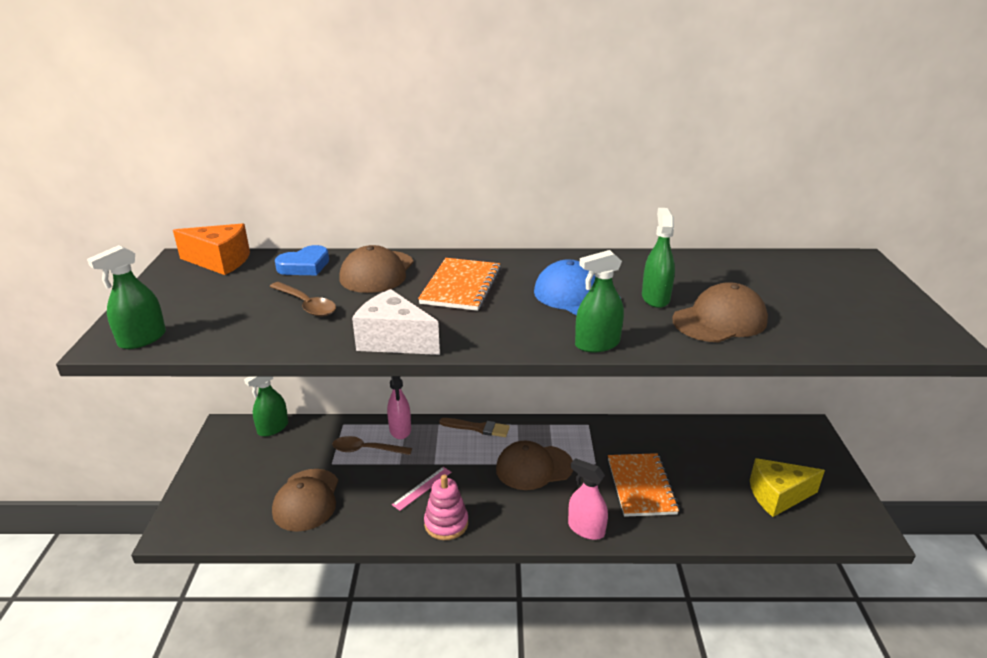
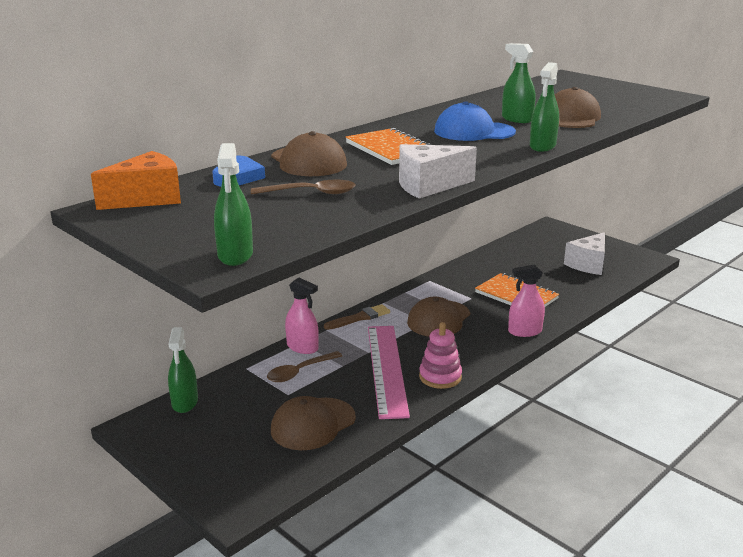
camera: 45 degrees left, 5 degrees down
(306, 500) = (313, 424): brown cap -> brown cap turned 90 degrees clockwise
(422, 488) = (387, 369): pink ruler -> pink ruler, size x2.33
(777, 496) = (588, 264): yellow cheese -> white cheese

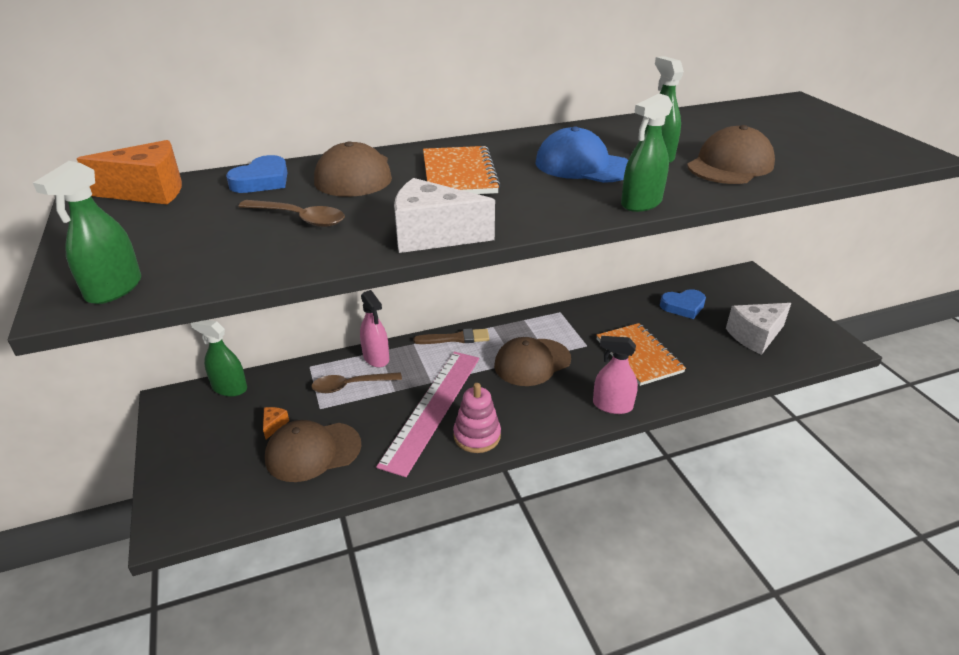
camera: 25 degrees right, 10 degrees up
(185, 402) = (229, 388): green spray bottle -> green spray bottle turned 90 degrees clockwise
(258, 416) = (274, 425): none -> orange cheese
(521, 256) = (683, 306): none -> blue heart

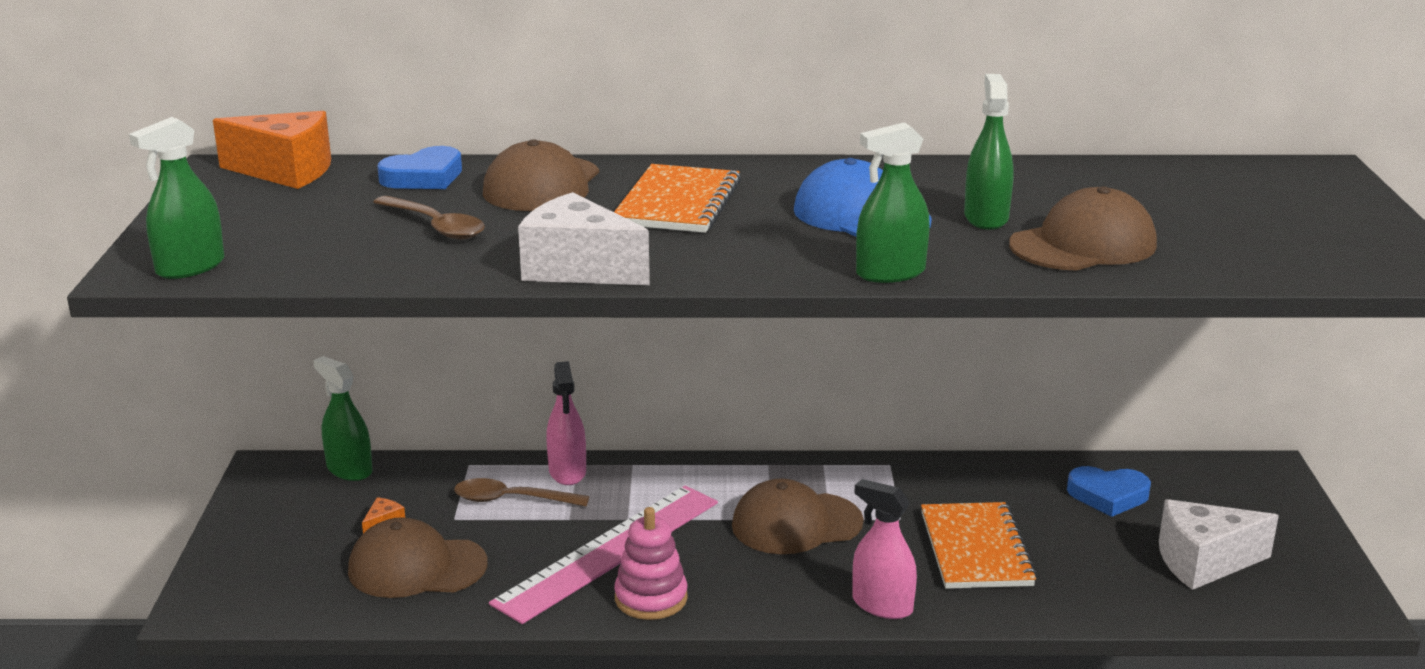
camera: 20 degrees right, 10 degrees down
(455, 338) = (699, 469): brown brush -> none

